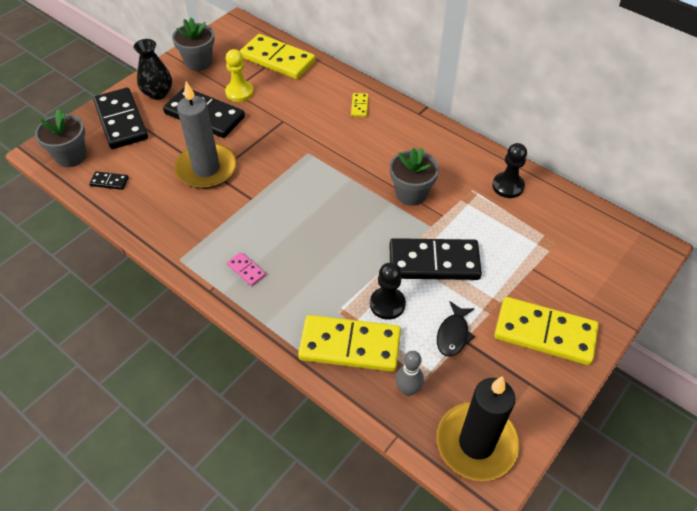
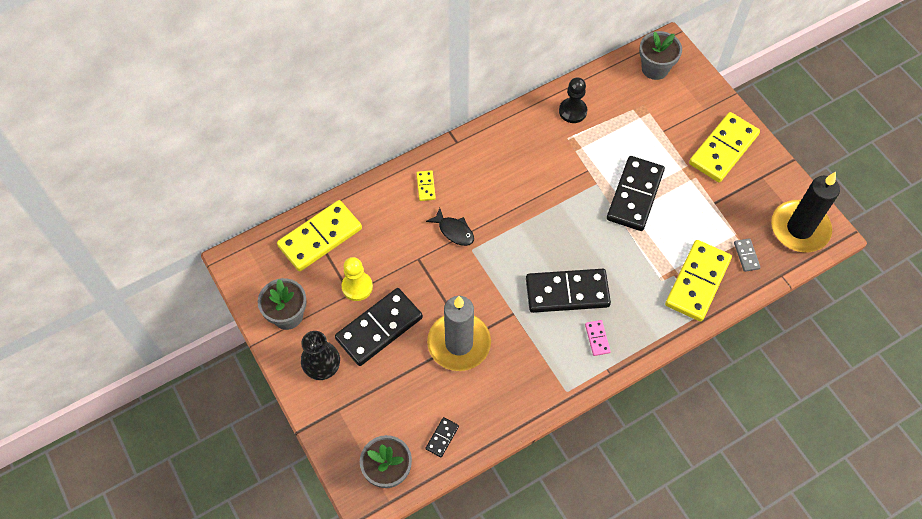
camera: 70 degrees left, 10 degrees up
(121, 121) = (352, 412): black domino -> black domino (567, 292)
(246, 270) = (597, 338): pink domino -> pink domino turned 75 degrees counterclockwise
(359, 106) = (426, 186): yellow domino -> yellow domino turned 60 degrees clockwise
(387, 304) = (666, 243): black pawn -> none
(408, 389) = (746, 256): grey bowling pin -> grey domino
(411, 193) = (555, 184): grey flower pot -> grey flower pot (655, 68)
(453, 334) = (707, 208): black fish -> black fish (454, 231)

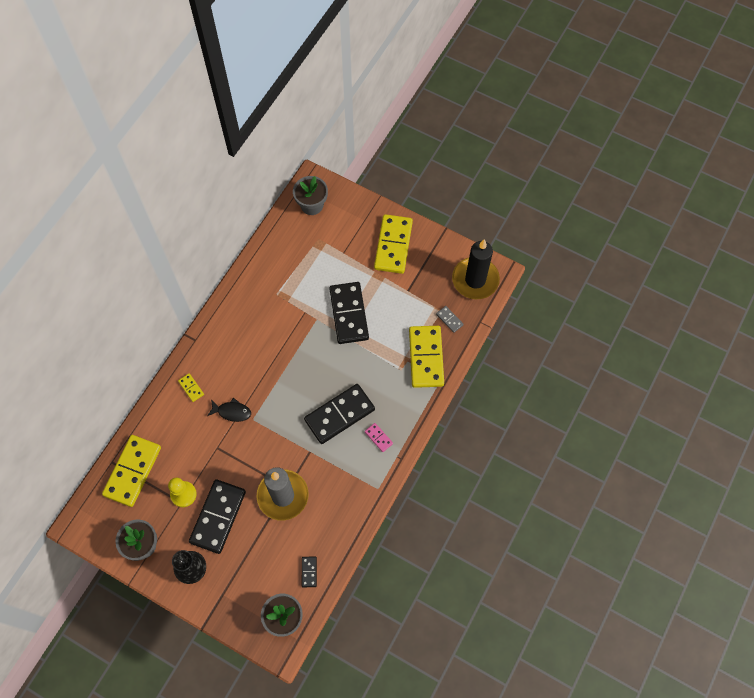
camera: 30 degrees left, 5 degrees up
(572, 111) = (269, 270): black pawn -> none

